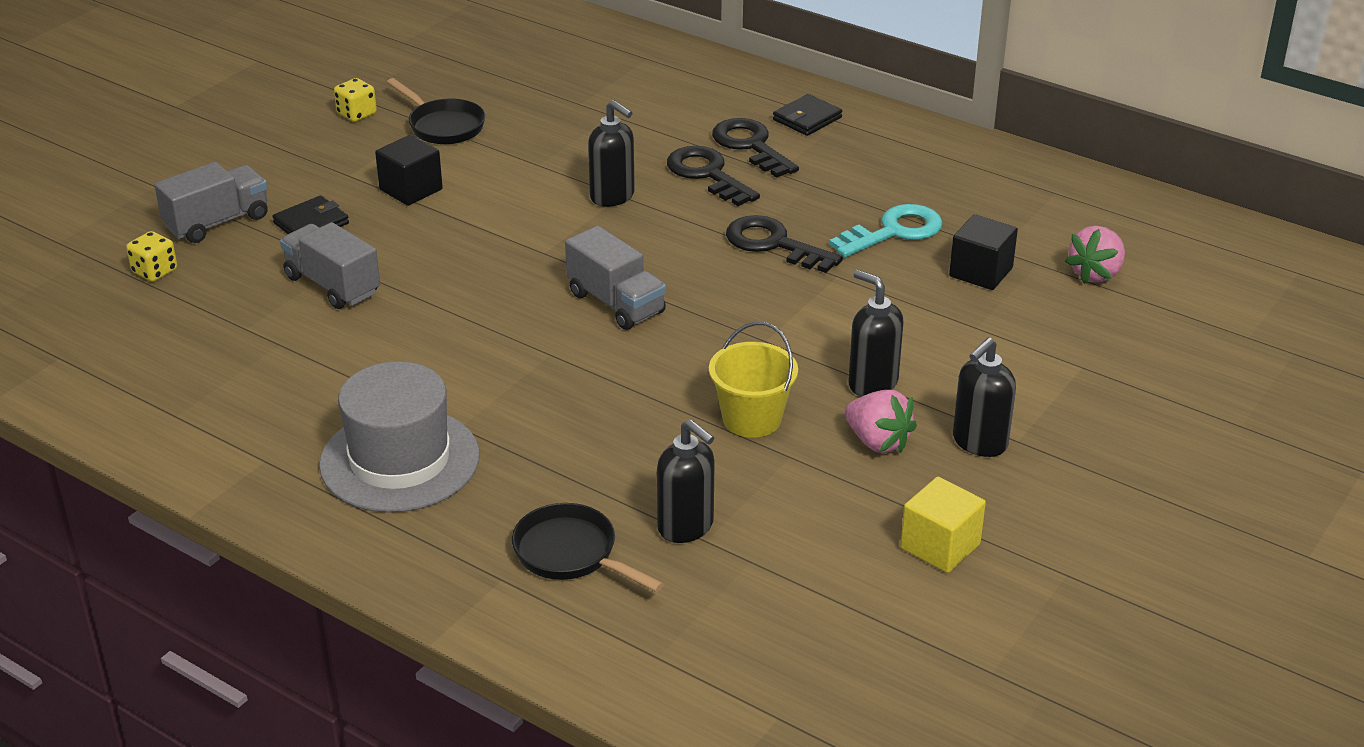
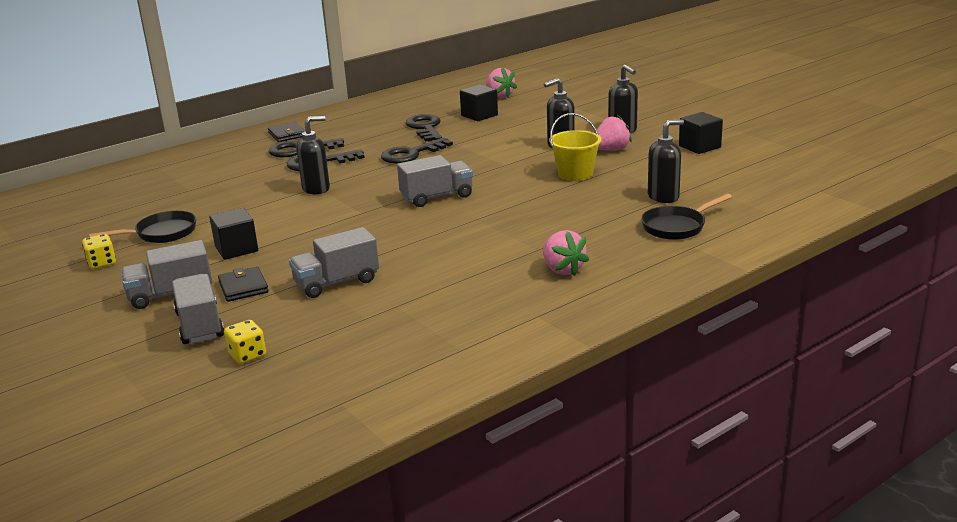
camera: 70 degrees left, 10 degrees down
(287, 182) = (171, 294): none -> grey truck
(400, 460) = (562, 269): grey hat -> pink strawberry
(894, 231) = (425, 128): turquoise key -> black key
(940, 546) = (699, 147): yellow cube -> black cube

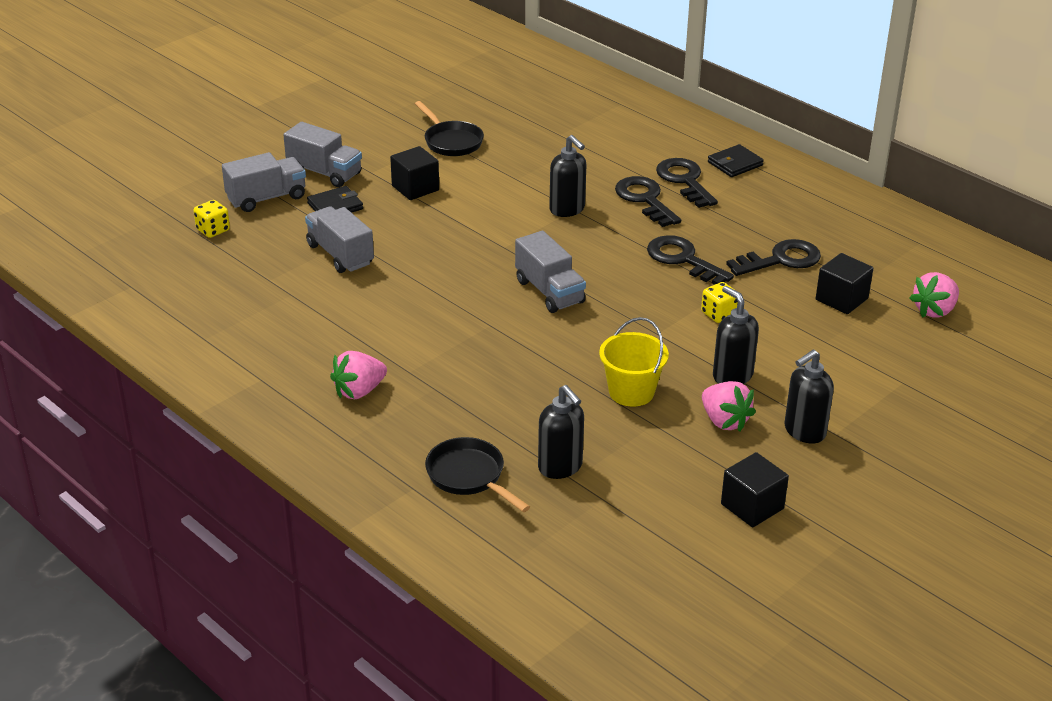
camera: 80 degrees right, 10 degrees up
(102, 263) = (388, 126): yellow dice -> yellow dice (719, 314)
(171, 294) = (324, 172): grey truck -> grey truck turned 150 degrees clockwise

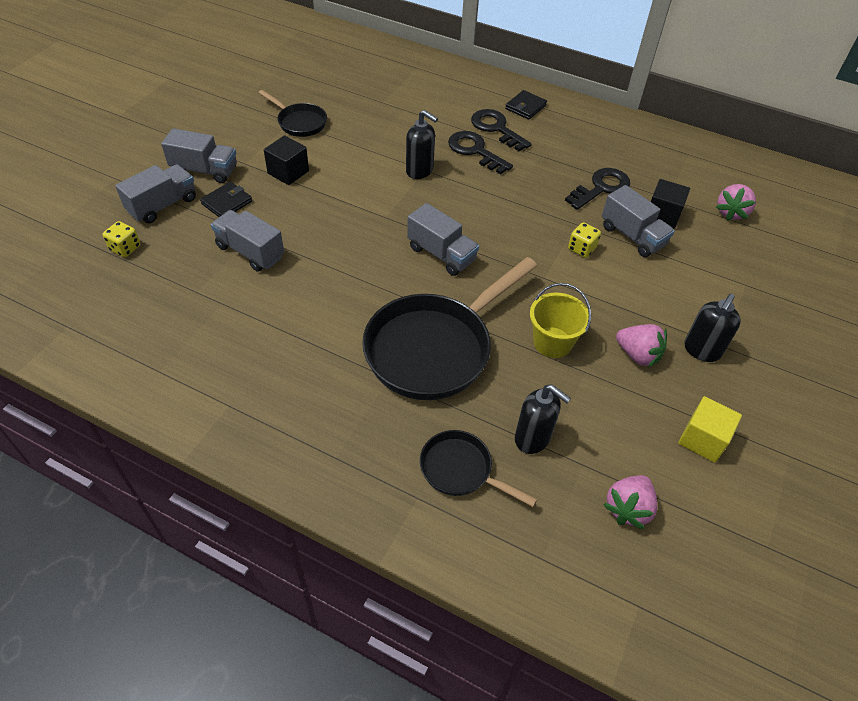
camera: 20 degrees left, 15 degrees up
(359, 391) = (324, 397): pink strawberry -> pink strawberry (628, 508)
(496, 372) = (435, 348): none -> black pan
(683, 259) = (530, 202): black key -> none
(732, 376) = (621, 307): black soap dispenser -> none
(752, 506) = (702, 439): black cube -> yellow cube
(789, 313) = (632, 236): none -> grey truck

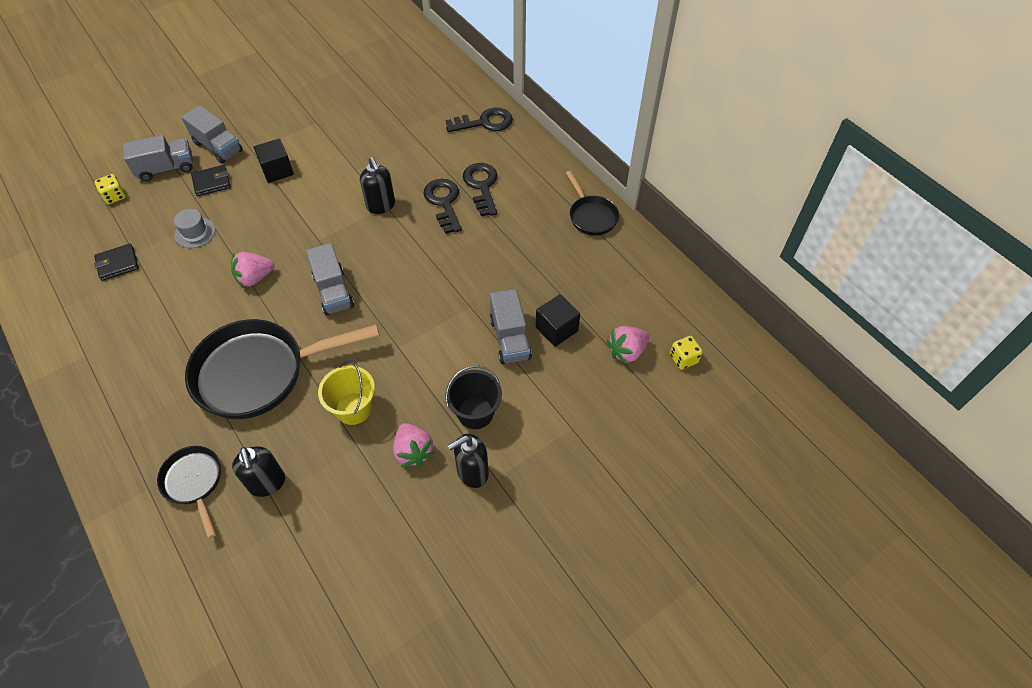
camera: 30 degrees right, 5 degrees up
(250, 252) = (195, 233): grey truck -> grey hat
(299, 122) = (322, 125): black pan -> black pan (591, 216)
(525, 107) = (527, 172): black wallet -> black wallet (117, 264)
(581, 249) = (454, 333): yellow dice -> yellow dice (683, 359)
(601, 188) = (524, 280): black key -> black key (484, 122)
(628, 508) = (287, 577): pink strawberry -> pink strawberry (255, 278)
(659, 303) = (475, 413): none -> black bucket
(702, 439) = (399, 551): yellow cube -> none

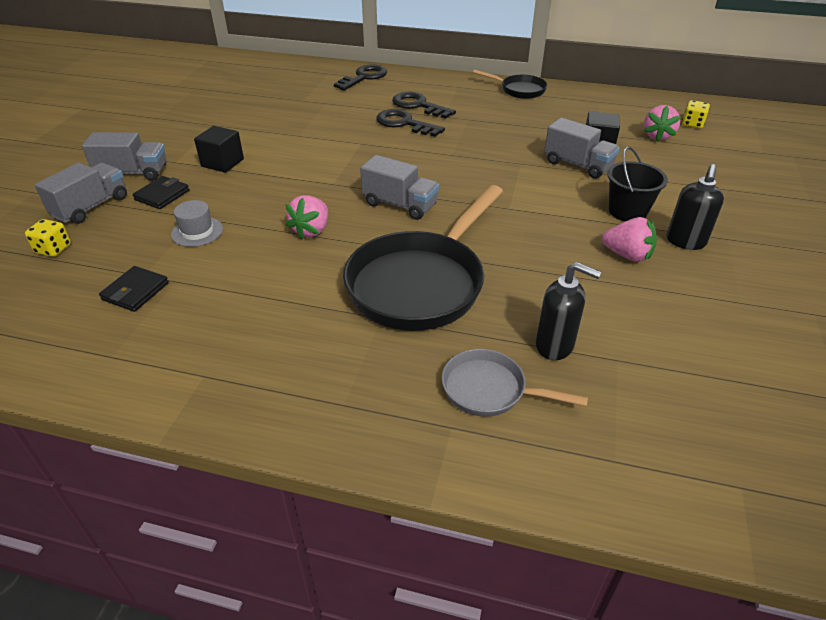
camera: 40 degrees left, 15 degrees down
(194, 483) = (490, 390): black pan -> grey pan
(353, 408) = (539, 258): yellow bucket -> none
(381, 206) = (356, 145): black soap dispenser -> none

